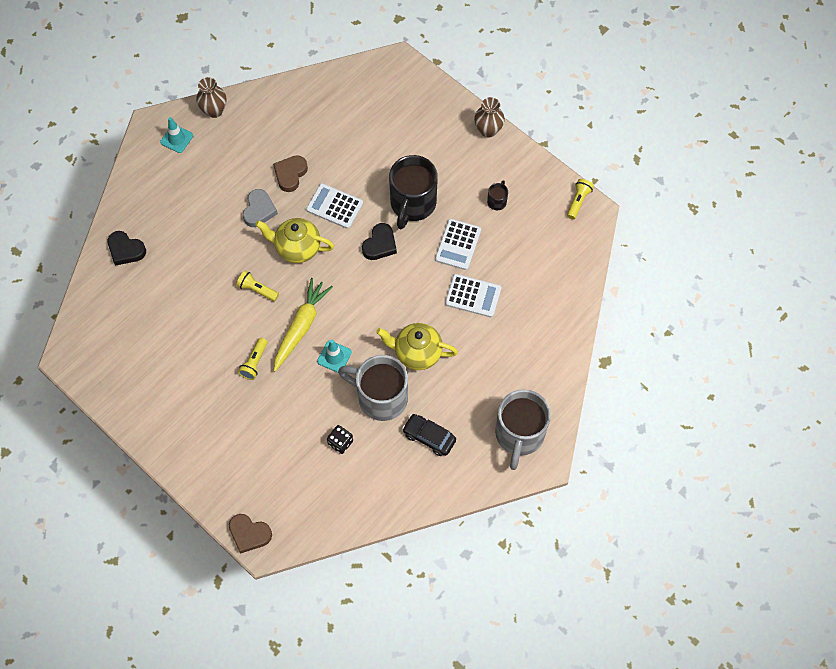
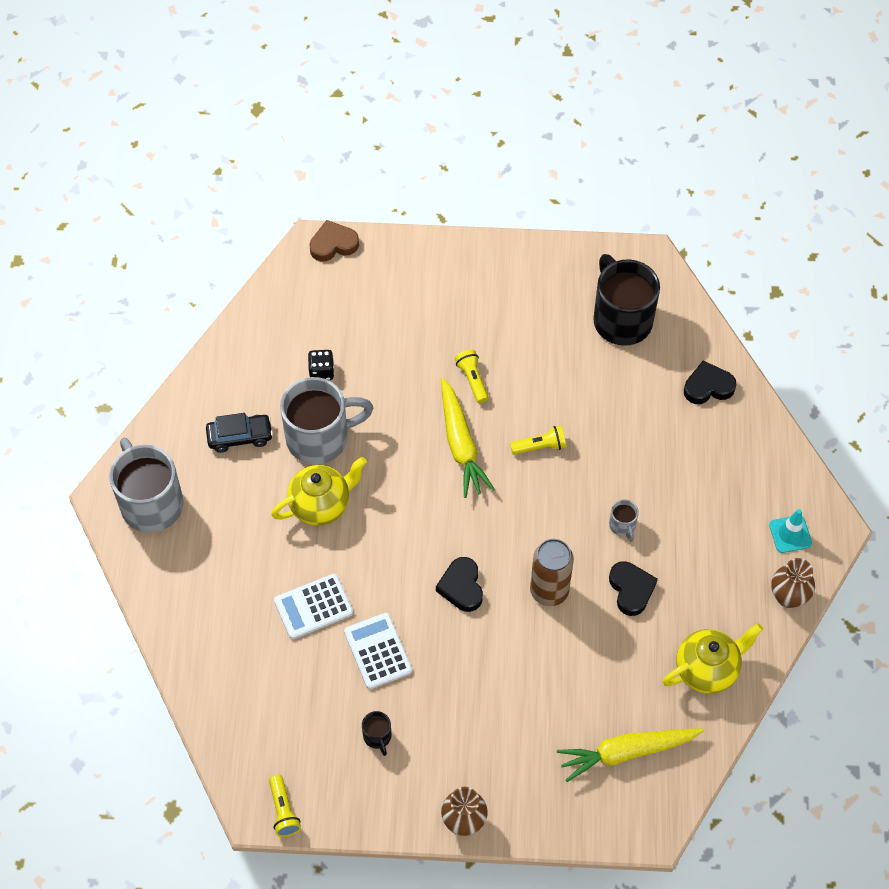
camera: 140 degrees right, 5 degrees down
(259, 210) = (622, 526): grey heart -> grey mug
(290, 174) = (631, 589): brown heart -> black heart
(297, 248) = (543, 517): yellow teapot -> yellow teapot (707, 669)
(334, 206) = (549, 591): white calculator -> brown can
(334, 357) = (401, 441): turquoise traffic cone -> none
(375, 102) = (626, 752): none -> yellow carrot
(412, 204) = (468, 659): black mug -> black mug (621, 319)

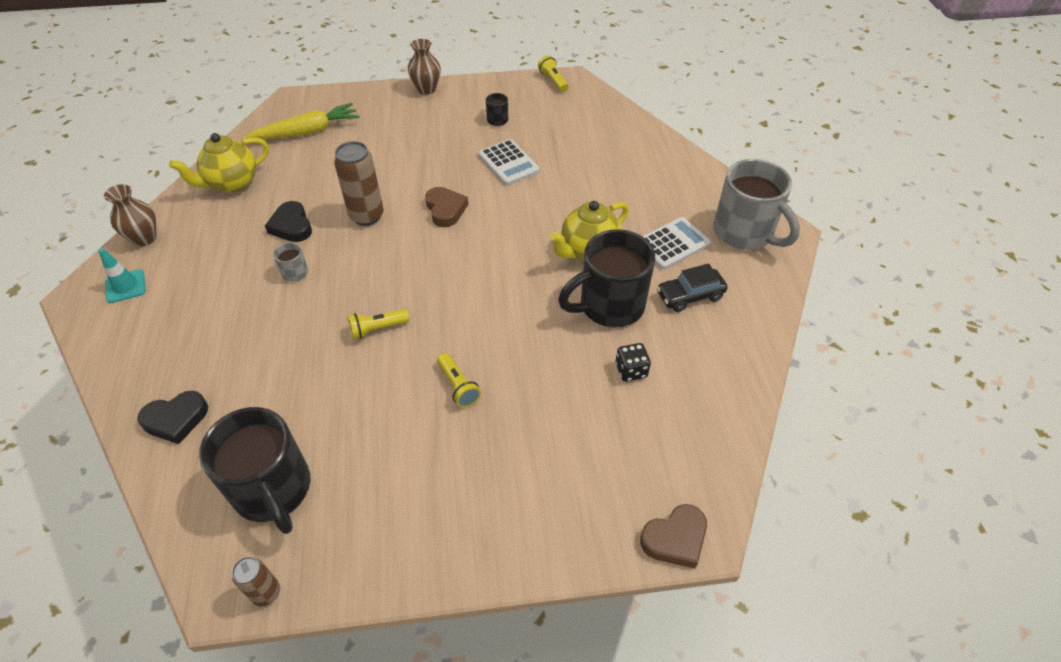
camera: 170 degrees right, 10 degrees down
(313, 607) = (570, 182): white calculator -> white calculator (672, 244)
(320, 438) = (609, 306): grey mug -> black mug
(461, 444) = (462, 319): yellow carrot -> none
(461, 587) = (445, 209): black heart -> brown heart
(619, 254) = (266, 593): none -> brown can

